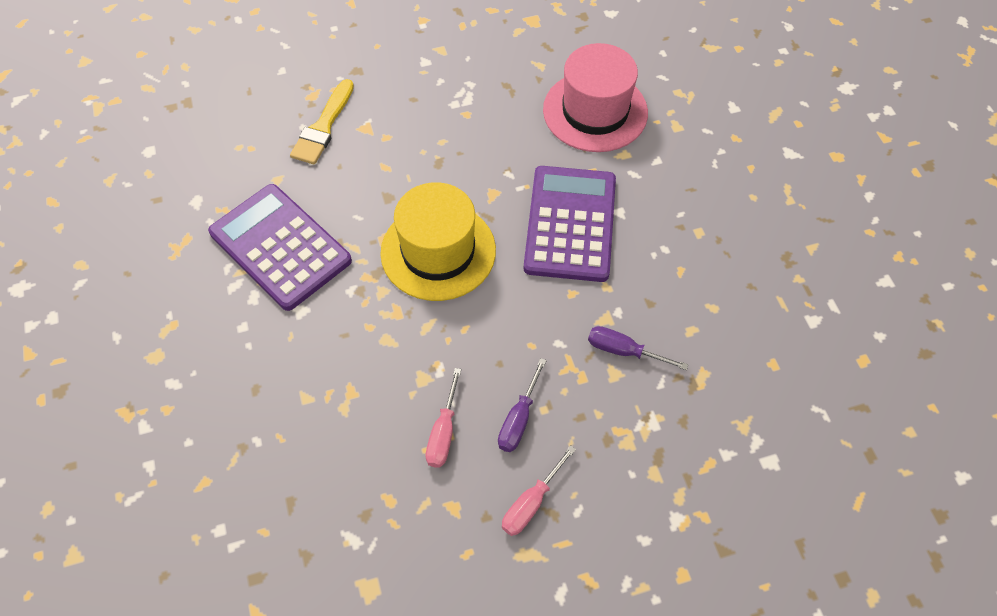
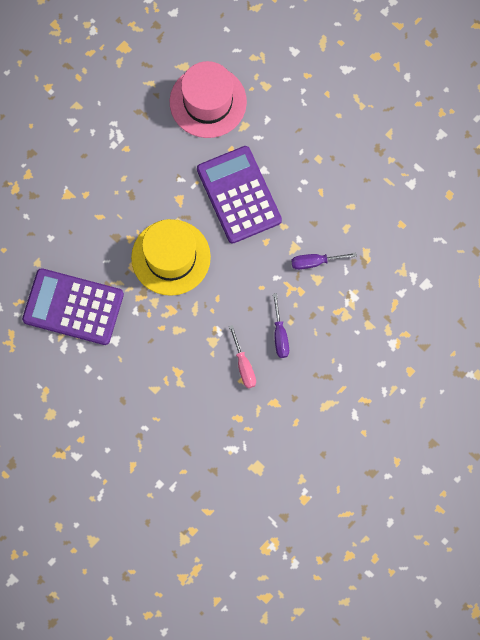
camera: 30 degrees left, 15 degrees up
(323, 127) = (39, 209): yellow brush -> none
(531, 502) = (313, 377): pink screwdriver -> none

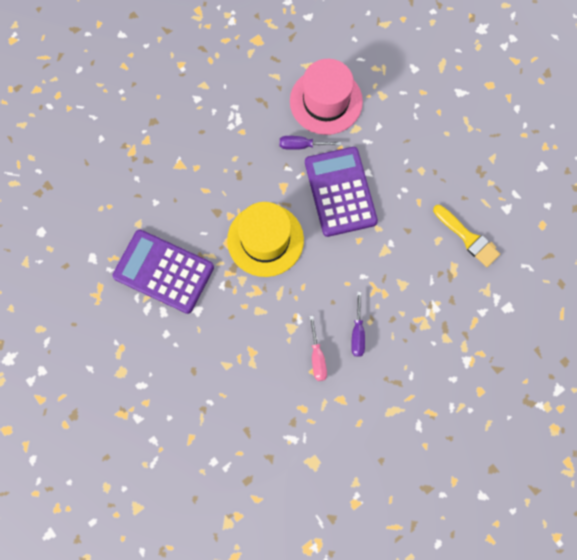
camera: 10 degrees right, 0 degrees up
(315, 262) = (403, 268): purple screwdriver -> purple screwdriver (302, 145)
(376, 220) = (468, 238): none -> yellow brush

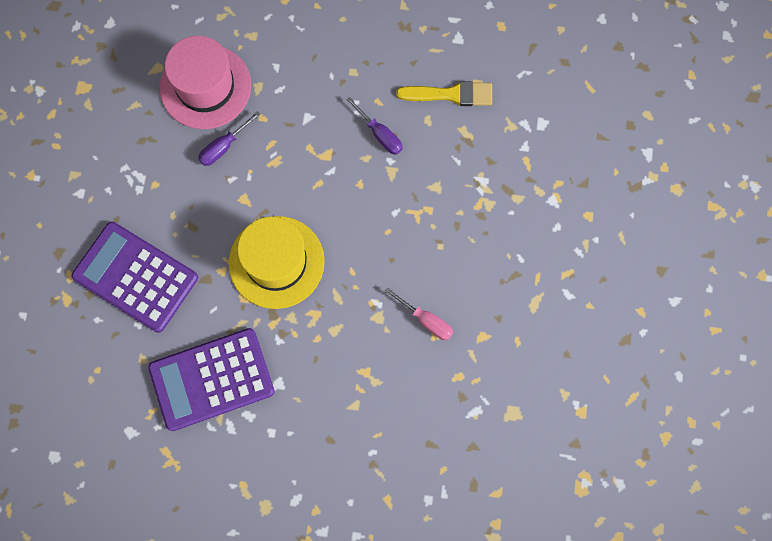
camera: 45 degrees left, 0 degrees up
(340, 192) = (301, 156): purple calculator -> purple calculator (135, 277)
(357, 333) = (439, 265): purple screwdriver -> purple screwdriver (380, 134)

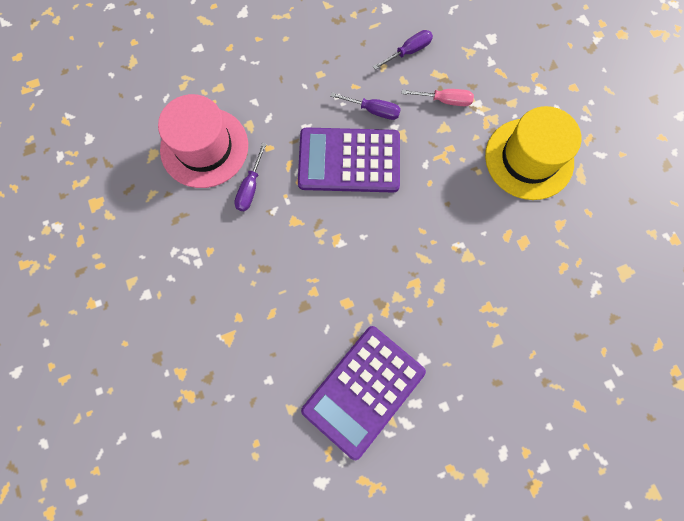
camera: 30 degrees left, 0 degrees up
(135, 277) = (240, 339): purple calculator -> purple calculator (349, 160)
(276, 262) = (355, 258): yellow hat -> yellow hat (529, 159)
(426, 320) = (507, 236): pink screwdriver -> pink screwdriver (444, 100)
(451, 94) = (408, 52): yellow brush -> purple screwdriver

